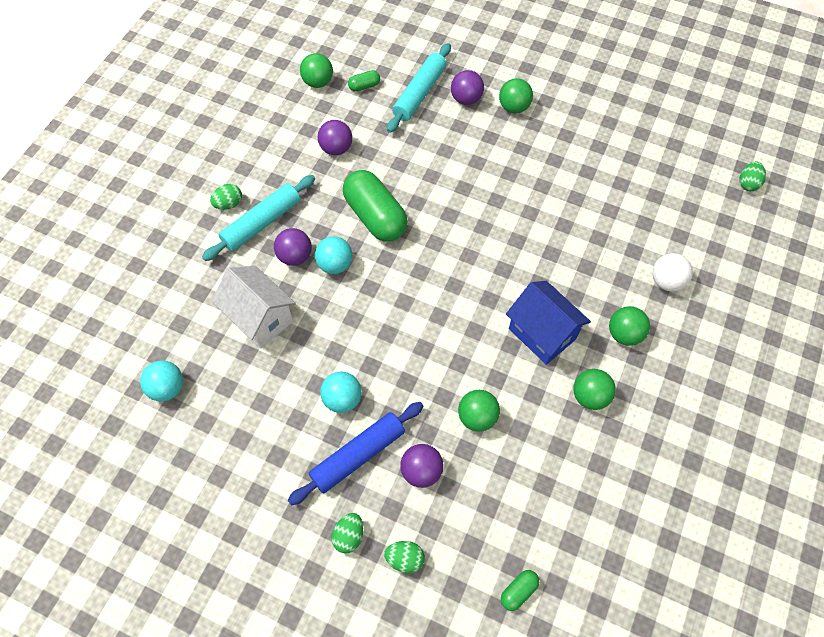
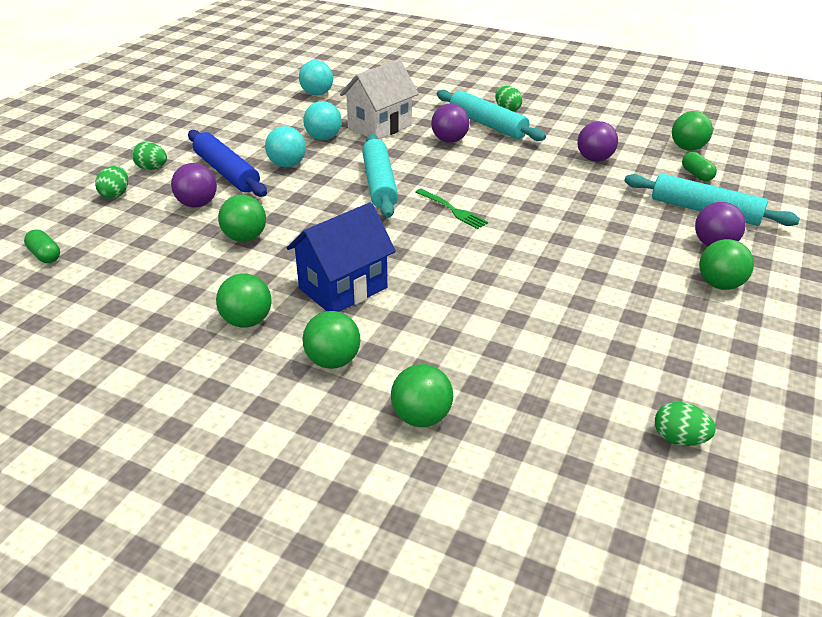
camera: 90 degrees right, 25 degrees down
(335, 264) = (440, 160): turquoise ball -> turquoise ball (323, 138)
(375, 216) = (505, 181): green capsule -> none
(380, 314) = (379, 183): none -> turquoise rolling pin
(425, 257) = (453, 210): none -> green fork
(666, 281) = (421, 417): white ball -> green ball
(748, 183) = (659, 573): green egg -> green egg (678, 439)

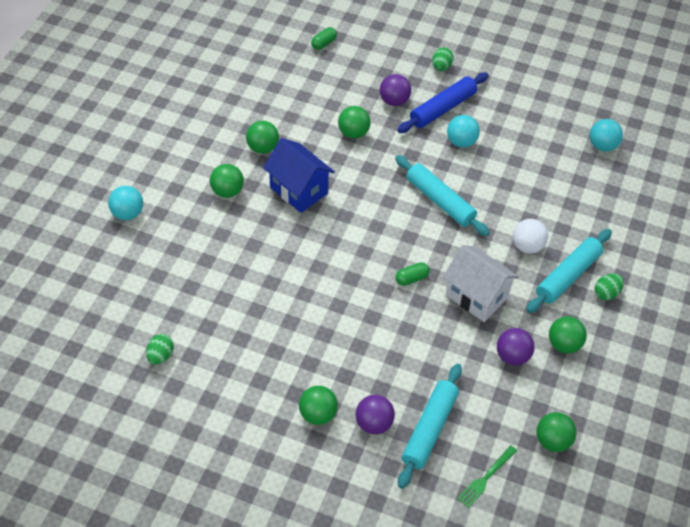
camera: 85 degrees right, 15 degrees up
(115, 194) = (401, 57): green egg -> none
(323, 138) = (513, 159): turquoise ball -> turquoise ball (128, 213)
(379, 126) = (544, 195): white house -> white house (476, 296)
(379, 183) = (440, 201): turquoise rolling pin -> turquoise rolling pin turned 60 degrees clockwise
(421, 417) = (181, 234): green ball -> green ball (564, 344)
(449, 140) = (527, 246): purple ball -> white ball
(453, 210) = (406, 249): green fork -> green fork (485, 478)
(696, 175) = (496, 437): green capsule -> green capsule (411, 278)

